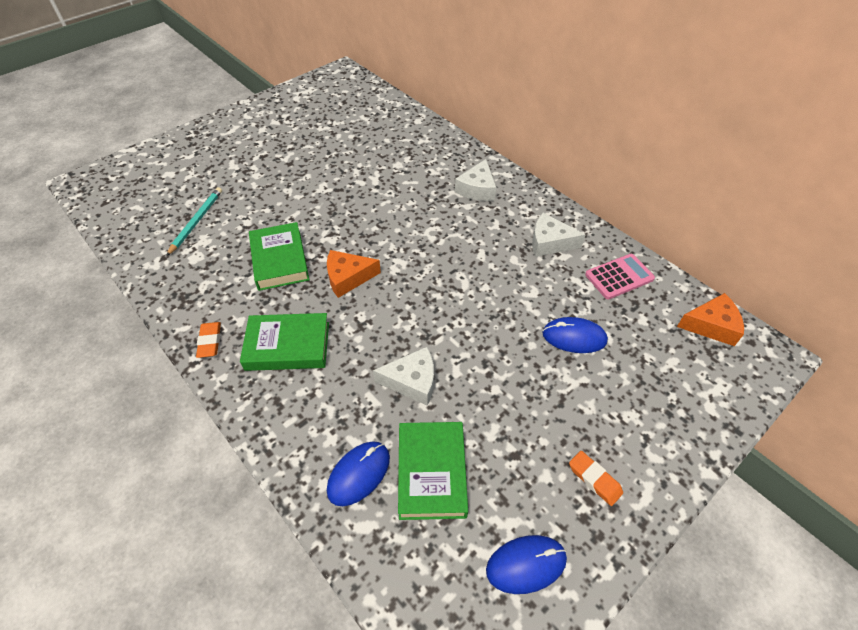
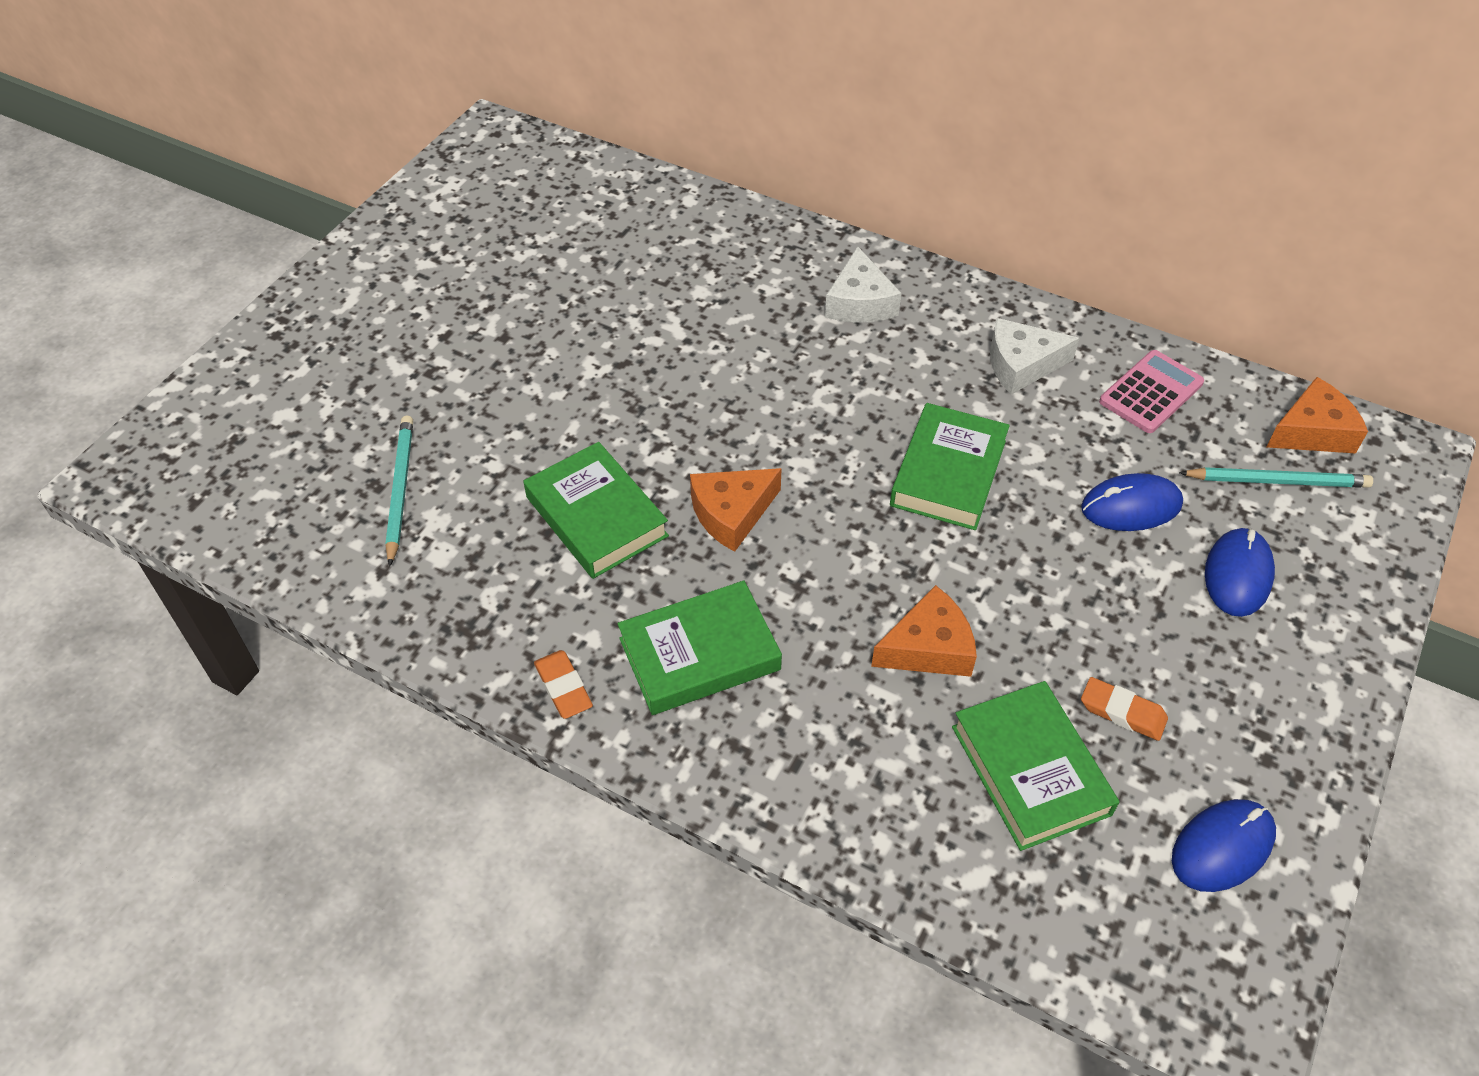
camera: 20 degrees left, 0 degrees up
(359, 474) = (926, 808): blue mouse -> blue mouse (1238, 575)
(412, 381) = (928, 647): white cheese -> orange cheese
(476, 289) = (948, 473): none -> green book
(594, 479) = (1256, 703): orange eraser -> orange eraser (1122, 712)
(674, 348) = (1277, 481): none -> turquoise pencil

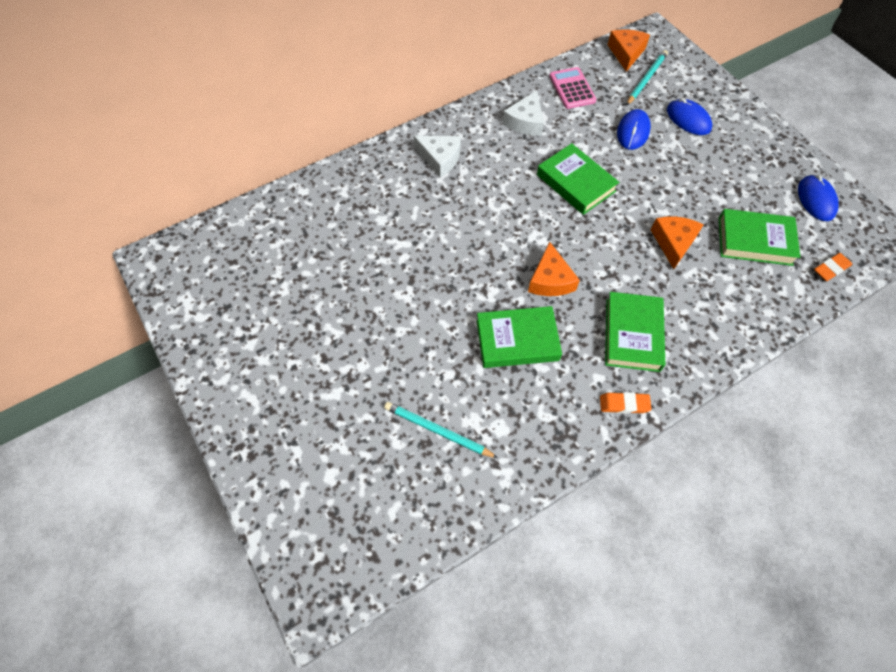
camera: 60 degrees left, 10 degrees up
(1122, 712) = (739, 195): orange eraser -> orange eraser (831, 269)

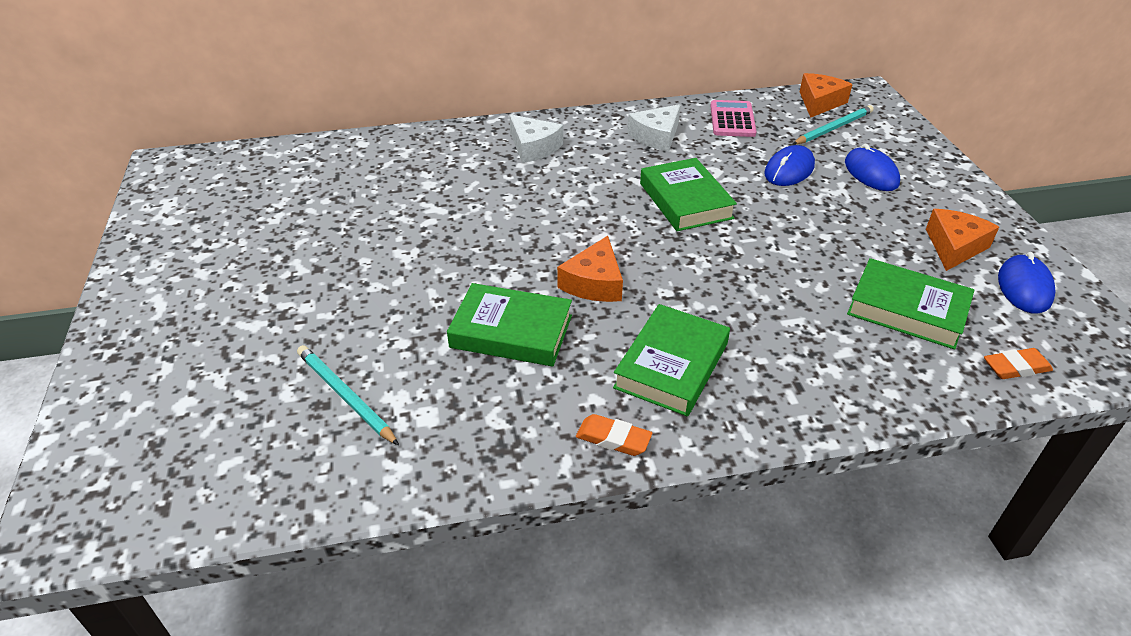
camera: 20 degrees right, 20 degrees down
(673, 242) = (785, 285): orange cheese -> orange cheese (954, 247)

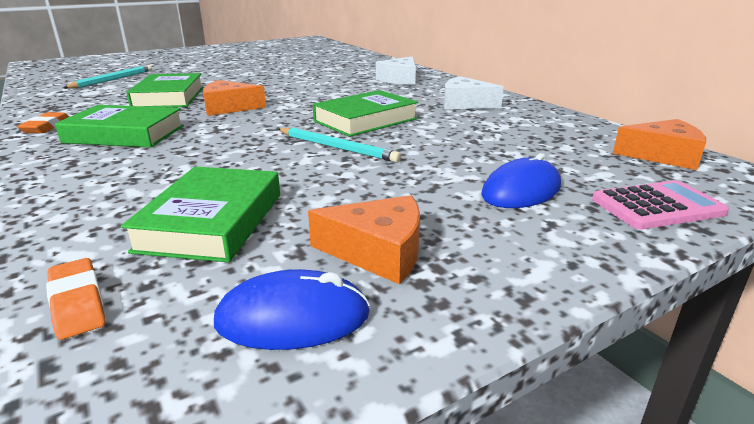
camera: 70 degrees right, 15 degrees down
(732, 120) = (542, 123): pink calculator -> pink calculator (657, 206)
(789, 170) = (470, 151): blue mouse -> none
(833, 128) = (607, 166): turquoise pencil -> turquoise pencil (337, 147)

